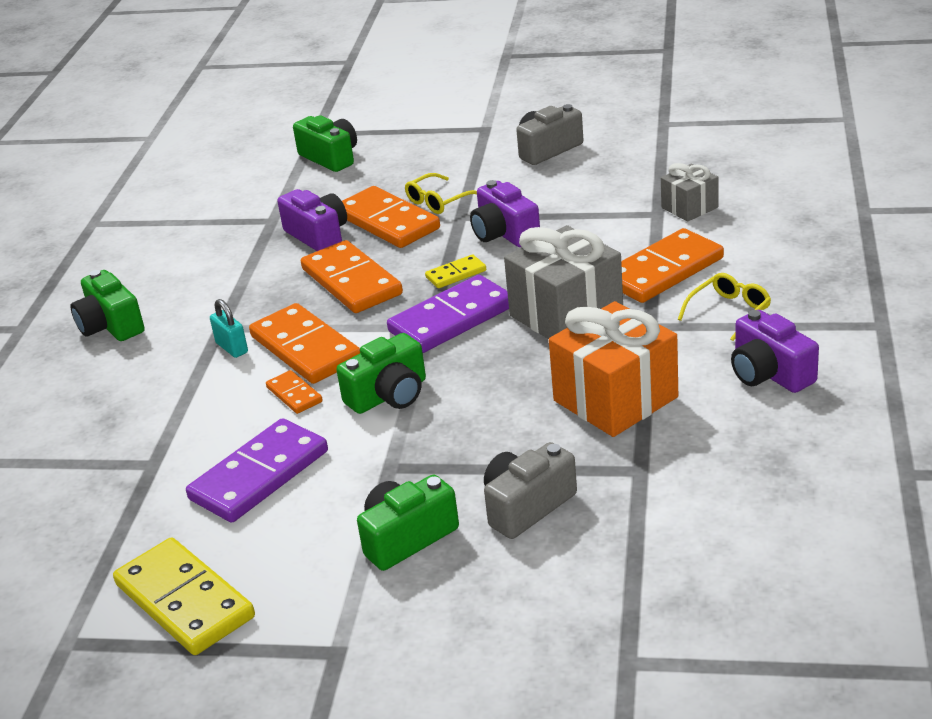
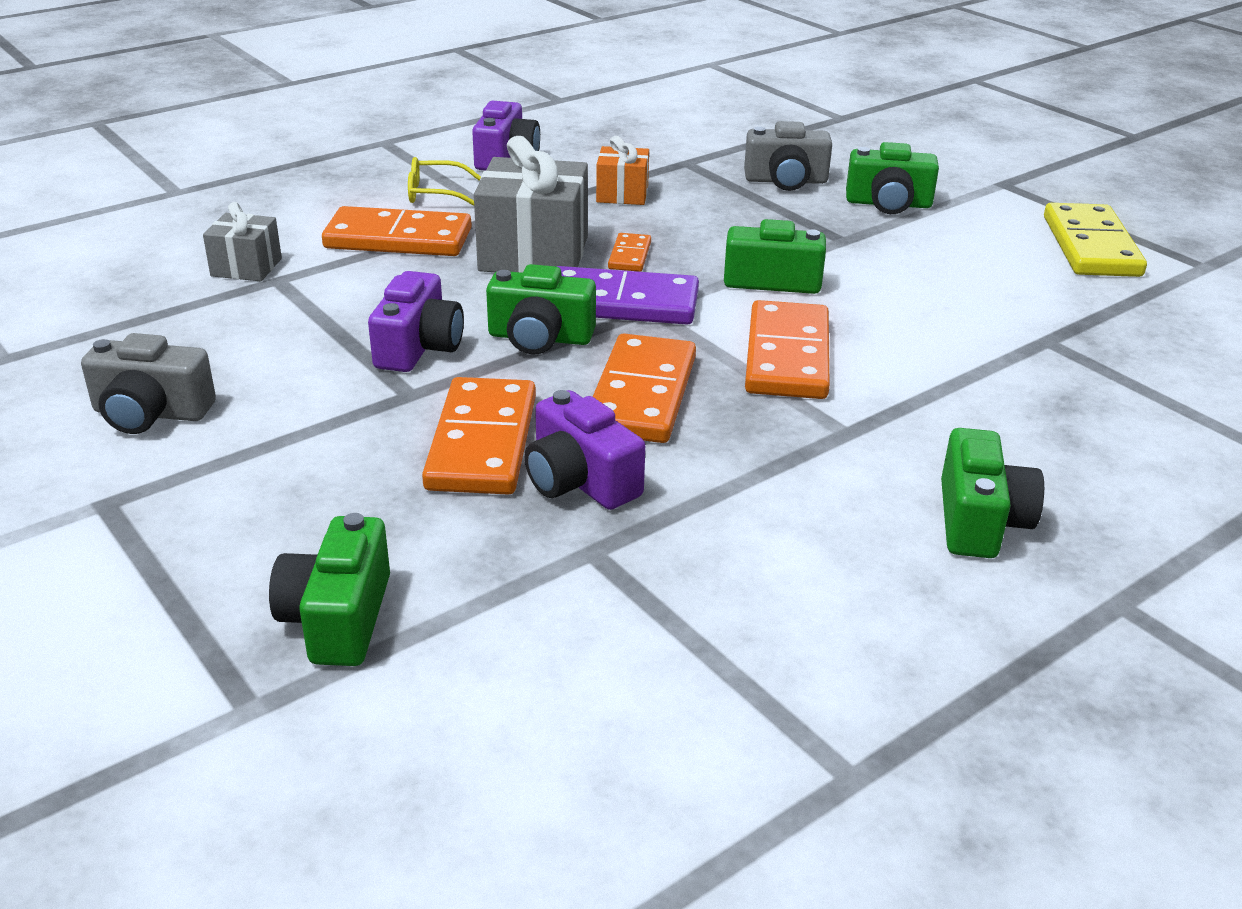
camera: 140 degrees left, 0 degrees up
(232, 348) = (860, 401): turquoise padlock -> none
(259, 475) = (955, 285): purple domino -> none
(294, 394) = (851, 324): orange domino -> orange domino (629, 255)
(318, 235) = (580, 481): purple camera -> purple camera turned 45 degrees counterclockwise
(439, 201) = (385, 430): yellow glasses -> none
(456, 274) = (540, 338): yellow domino -> green camera
(615, 399) = (622, 194): orange gift -> orange gift, size x0.55

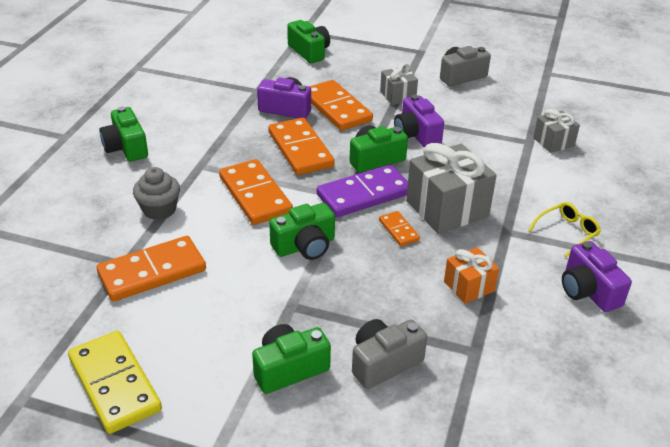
camera: 145 degrees right, 5 degrees up
(333, 422) = (398, 96): none -> grey gift
(398, 238) = (525, 189): orange domino -> orange domino (152, 272)
(961, 388) = (159, 210): none -> grey cupcake

